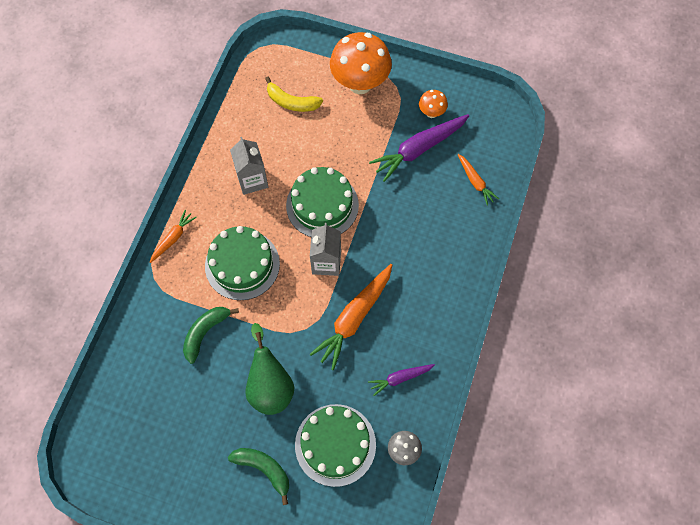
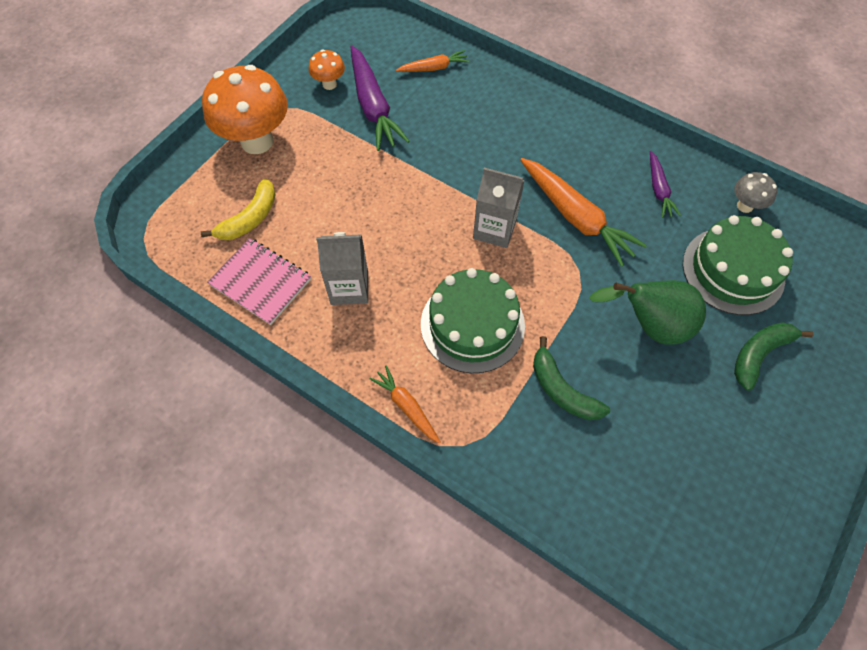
camera: 75 degrees left, 5 degrees down
(243, 126) = (261, 282): none -> pink notebook
(322, 205) = (414, 217): green cake -> none

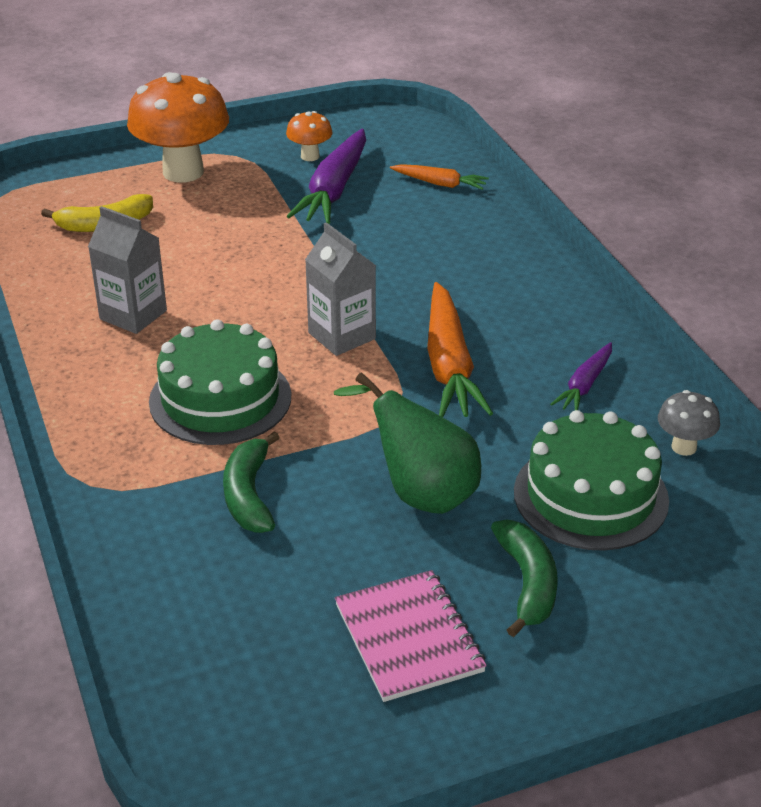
camera: 35 degrees right, 25 degrees down
(261, 282) = (56, 274): pink notebook -> pink notebook (409, 638)
(406, 406) = (74, 428): orange carrot -> none
(759, 354) = (527, 583): green banana -> green banana turned 90 degrees clockwise

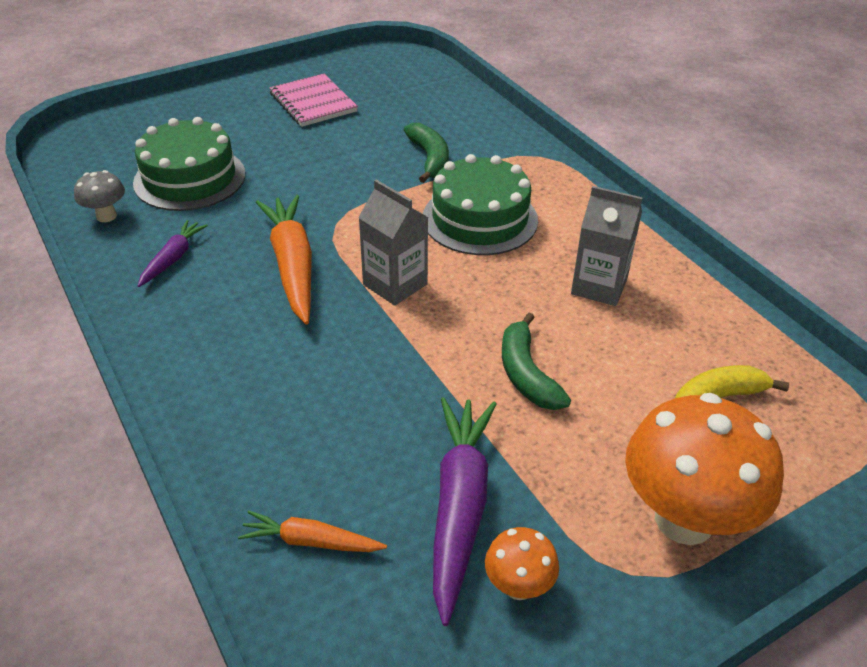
camera: 170 degrees right, 5 degrees up
(420, 492) = (312, 170): green pear -> none
(527, 583) = (242, 130): green banana -> green banana (526, 374)

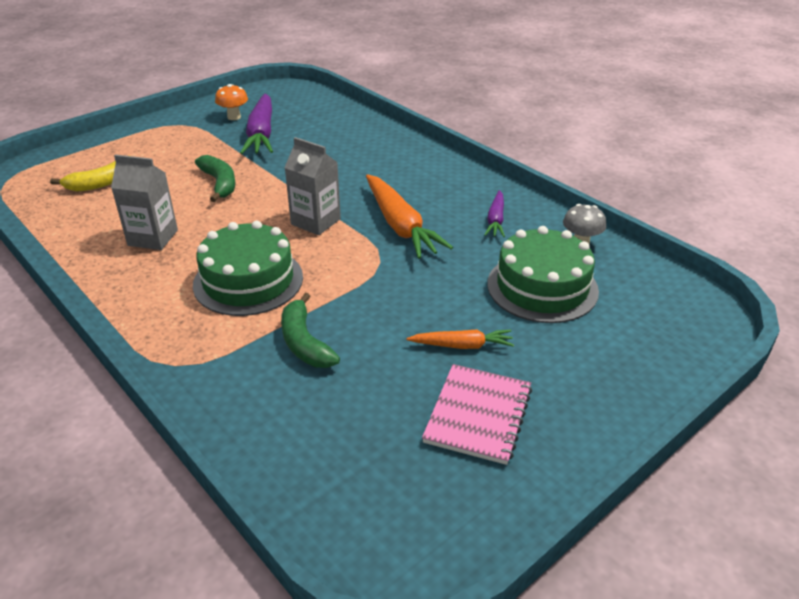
camera: 170 degrees right, 5 degrees down
(311, 541) = (331, 119): orange carrot -> orange carrot (462, 345)
(313, 102) = (478, 415): pink notebook -> pink notebook turned 60 degrees clockwise
(684, 519) = (147, 140): orange mushroom -> none

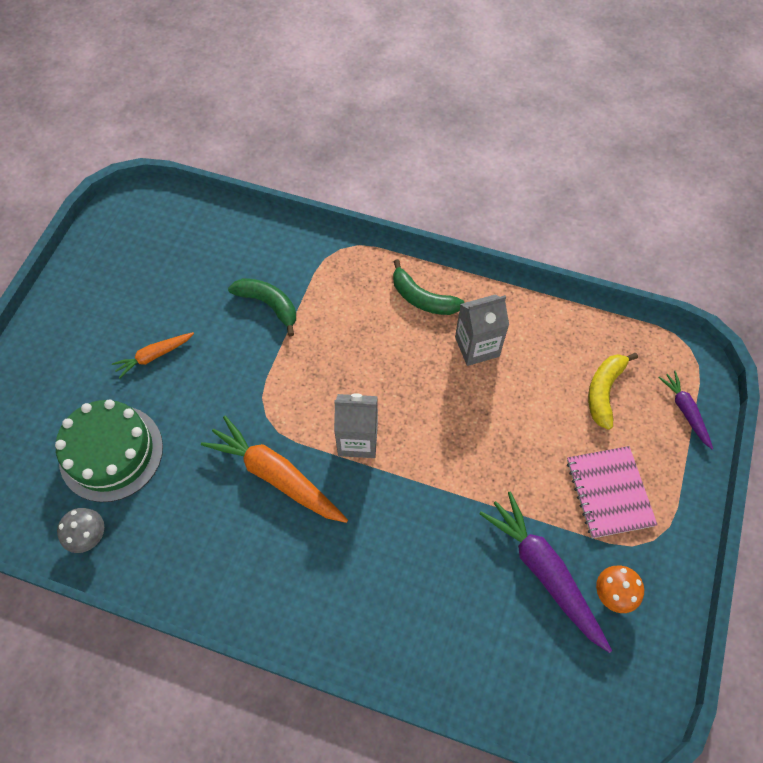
camera: 150 degrees right, 25 degrees up
(219, 183) = (496, 450): green banana -> green banana (422, 298)
(248, 281) = (356, 340): green cake -> none
(478, 415) = (120, 304): pink notebook -> pink notebook (609, 492)
(495, 220) = (187, 535): purple carrot -> purple carrot (685, 411)

